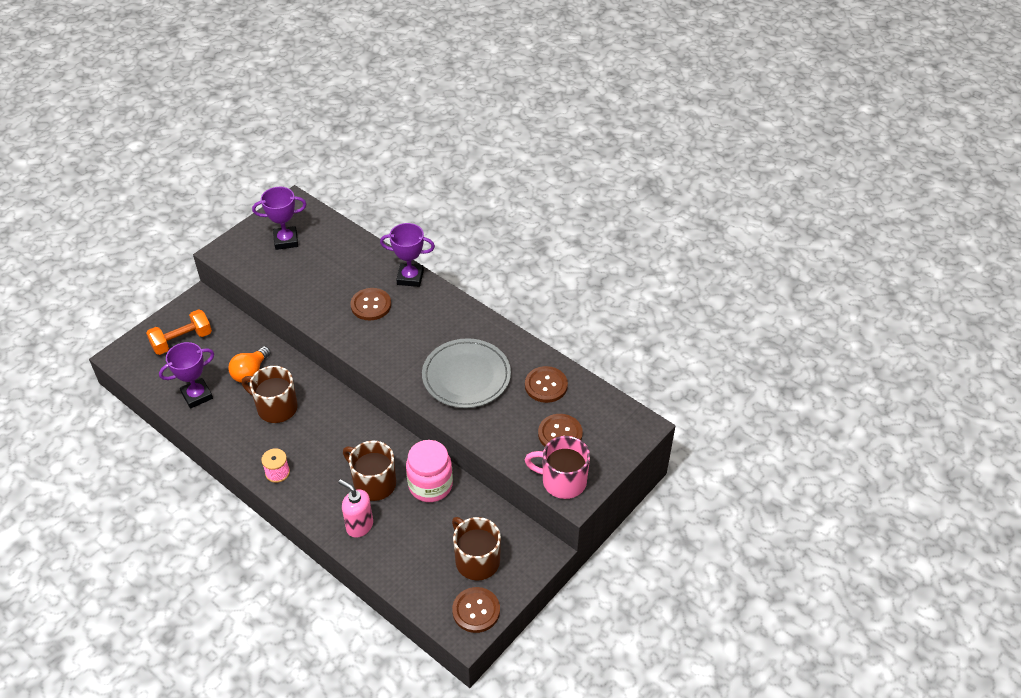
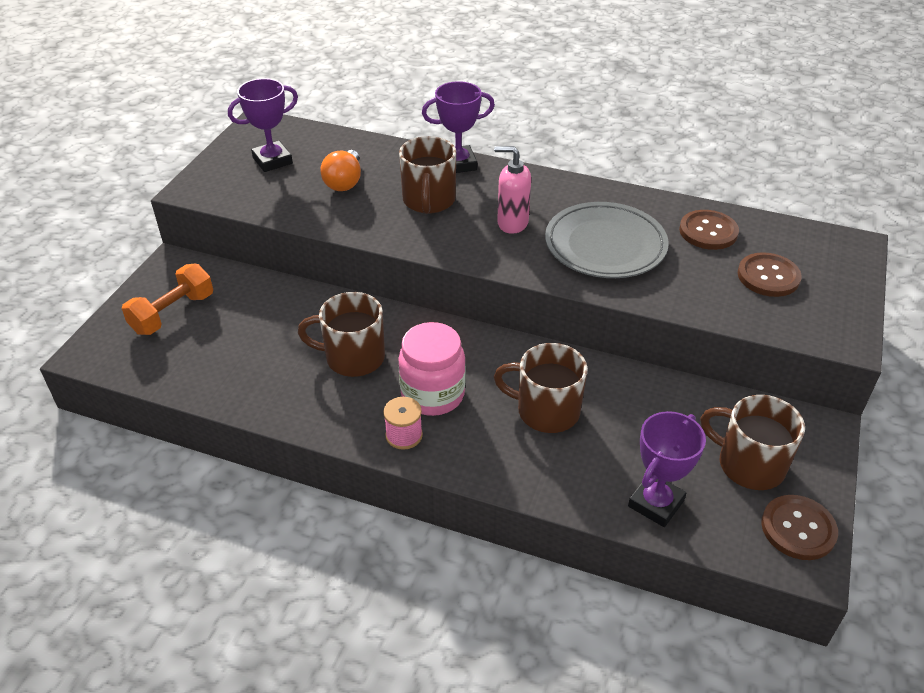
camera: 20 degrees left, 5 degrees down
(197, 395) = (230, 372): purple trophy -> purple trophy (656, 503)
(250, 372) = (292, 326): orange light bulb -> orange light bulb (344, 182)
(359, 526) = (563, 469): pink soap dispenser -> pink soap dispenser (512, 223)
(371, 305) = (429, 201): brown button -> brown mug
(430, 485) = (622, 392): pink jar -> pink jar (433, 394)
(562, 481) = (816, 325): pink mug -> none

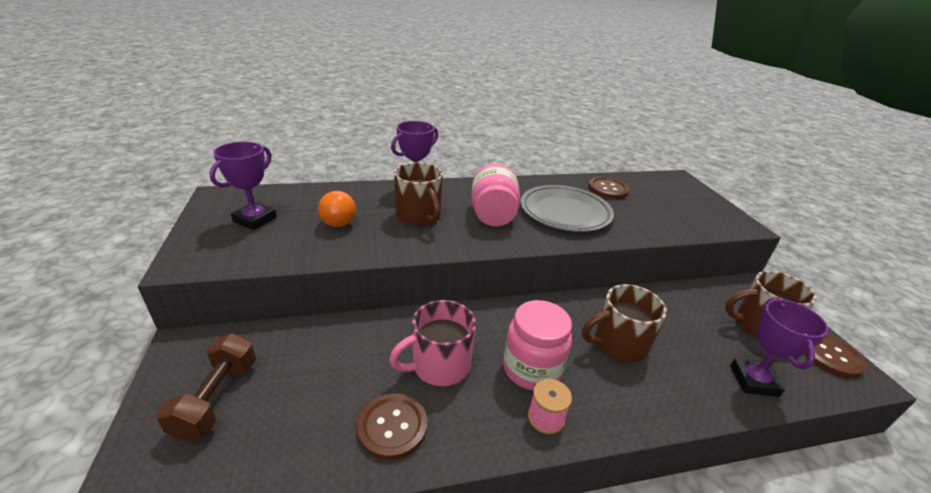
camera: 35 degrees left, 10 degrees down
(173, 313) = (217, 398): orange dumbbell -> brown dumbbell
(353, 357) = (439, 365): brown mug -> pink mug
(512, 223) = (493, 215): pink soap dispenser -> pink jar
(768, 276) = (667, 204): brown button -> brown button (392, 427)

